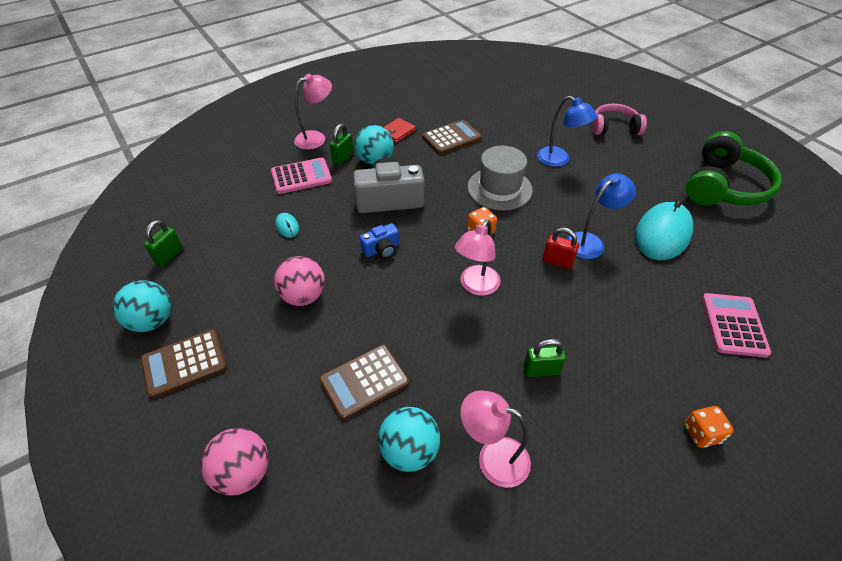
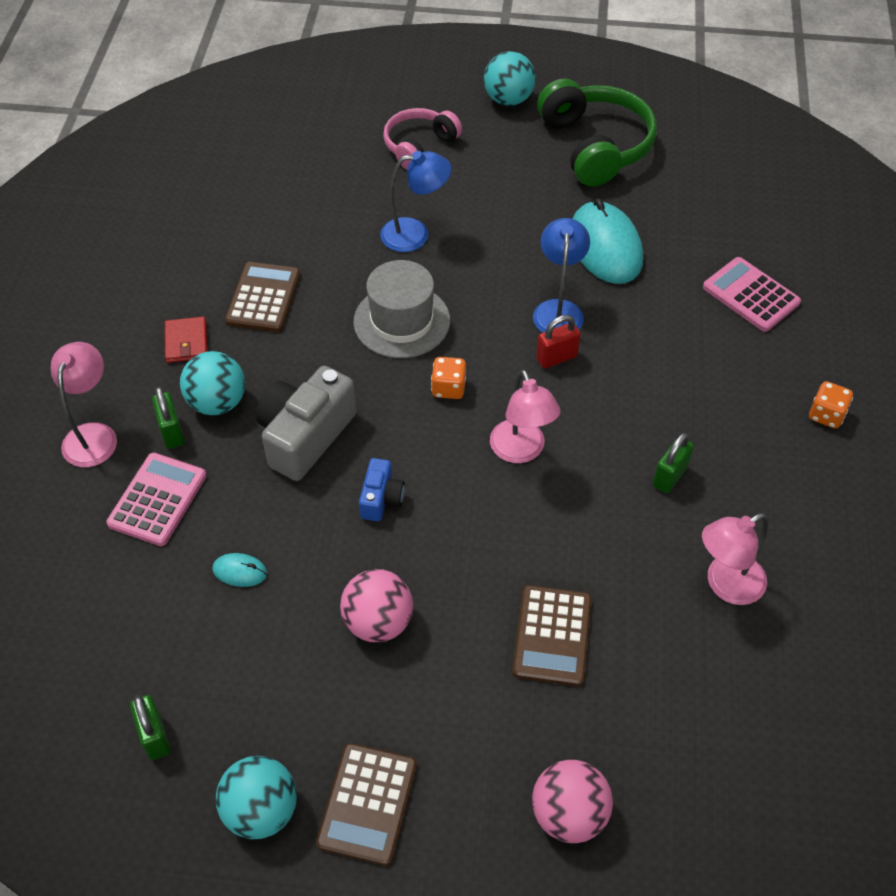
camera: 50 degrees left, 5 degrees up
(409, 451) = (664, 648): turquoise ball -> turquoise ball (508, 99)

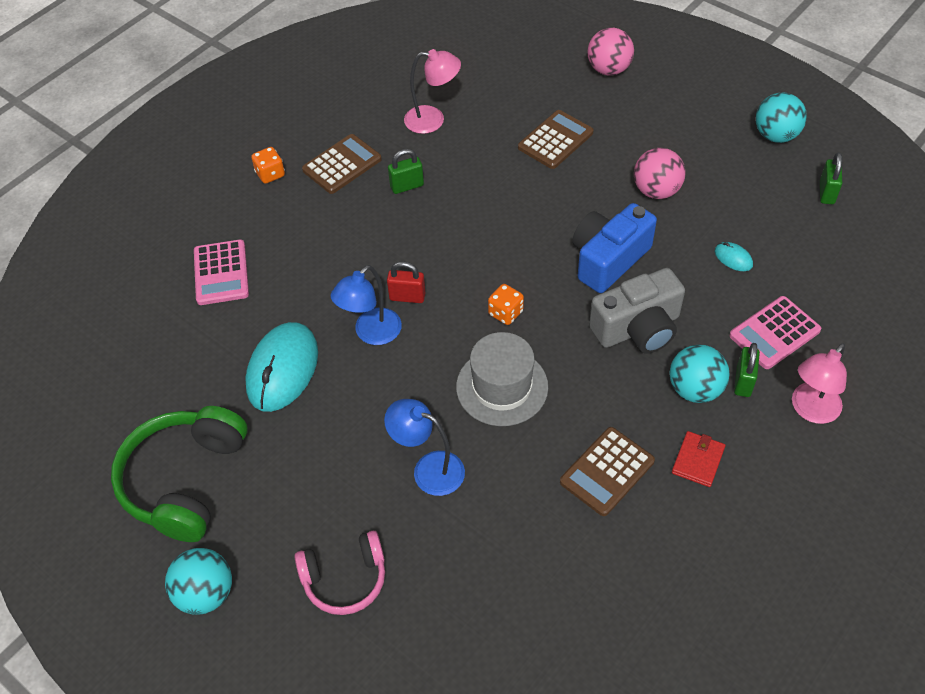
camera: 145 degrees left, 0 degrees up
(367, 804) = (714, 114): brown calculator -> brown calculator (342, 164)
(381, 498) = (608, 259): blue camera -> blue camera, size x1.92
(521, 451) = (489, 245): pink lamp -> none

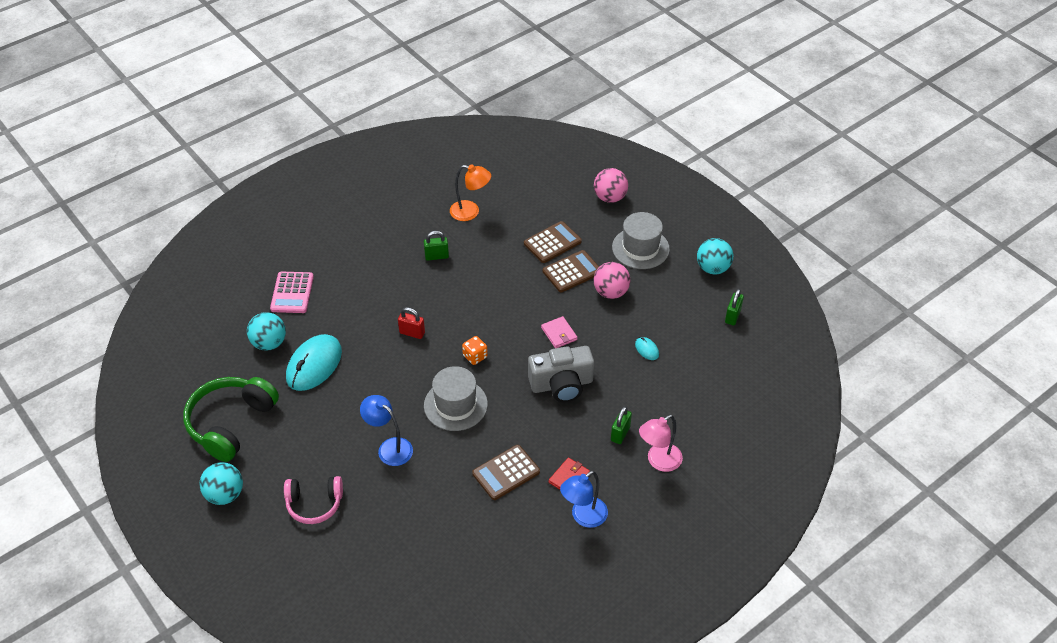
camera: 10 degrees right, 5 degrees down
(270, 174) = (345, 230): orange dice -> none
(342, 164) = (396, 233): brown calculator -> brown calculator (572, 272)
(371, 333) = (380, 353): blue lamp -> blue lamp (583, 517)
(433, 120) = (470, 212): pink lamp -> orange lamp
(608, 259) = (559, 334): blue camera -> pink wallet
(672, 126) = (640, 248): none -> grey hat
(695, 389) = (585, 432): turquoise ball -> turquoise ball (269, 343)
(774, 333) = (655, 406): pink calculator -> none

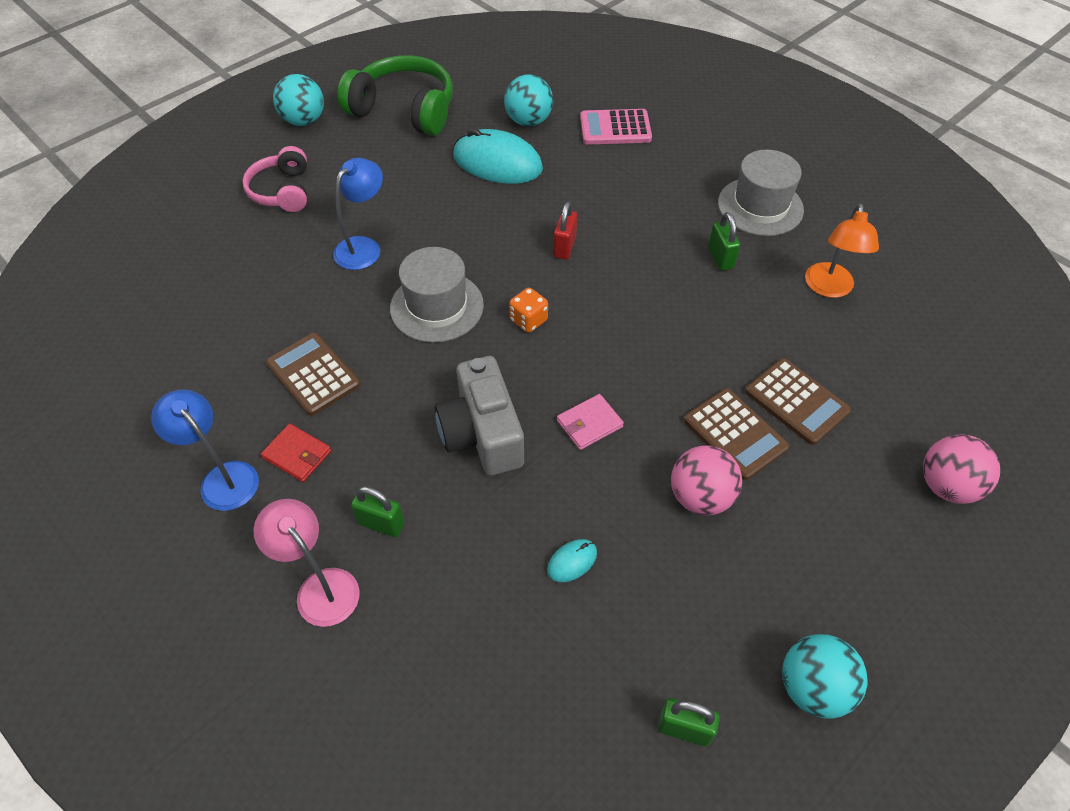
camera: 85 degrees right, 5 degrees up
(640, 248) = (828, 544): grey hat -> grey hat (760, 206)

